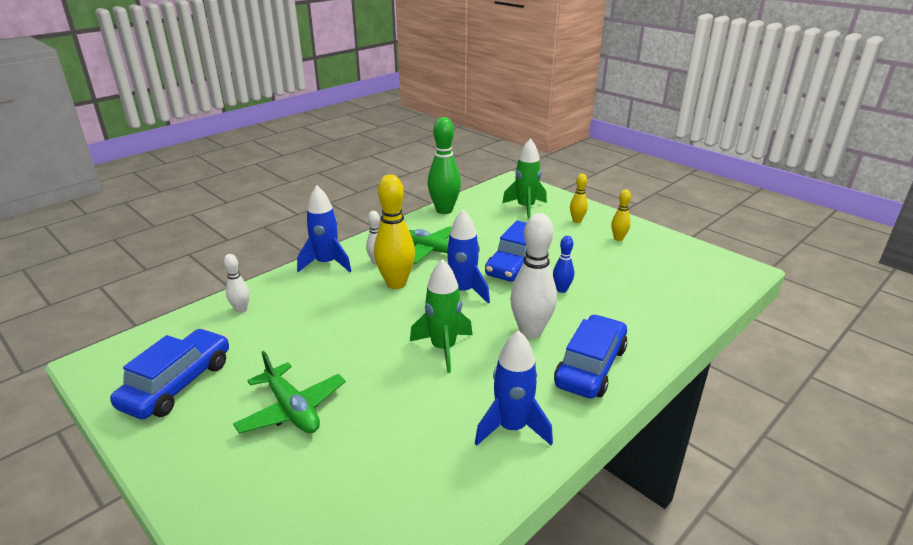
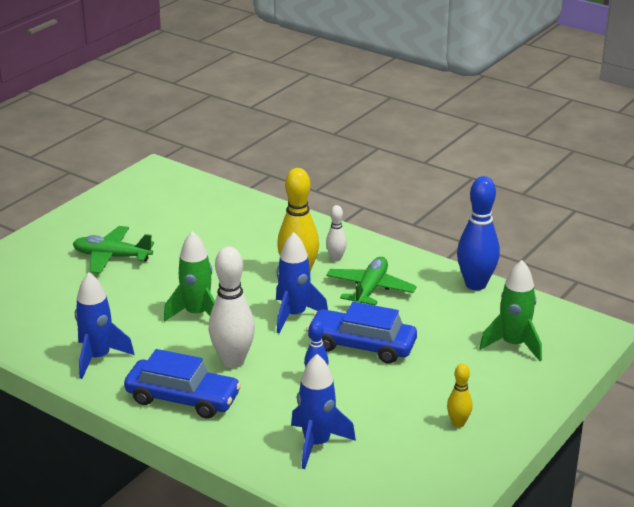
camera: 80 degrees right, 0 degrees up
(178, 384) = (135, 206): blue car -> none
(241, 309) = (234, 207): white bowling pin -> none
(292, 409) = (112, 257): green plane -> green plane turned 60 degrees clockwise
(326, 263) = (323, 232): blue rocket -> blue rocket (317, 444)
(444, 210) = (475, 284): green bowling pin -> blue bowling pin
(577, 221) = (495, 388): yellow bowling pin -> none

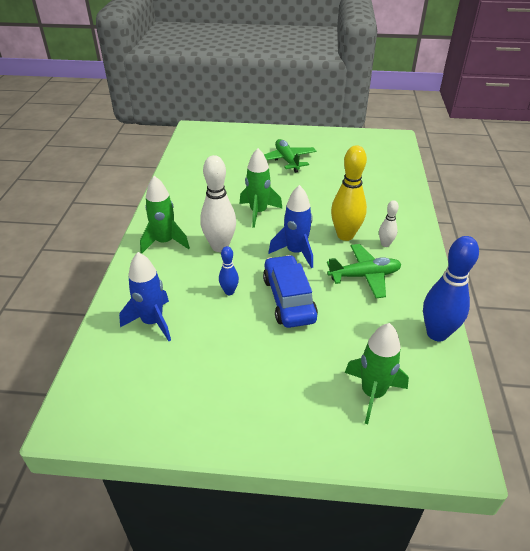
camera: 60 degrees right, 10 degrees up
(98, 358) = (183, 196): blue rocket -> none
(183, 398) = (165, 242): blue car -> green rocket
(458, 423) = (229, 396): yellow bowling pin -> none

